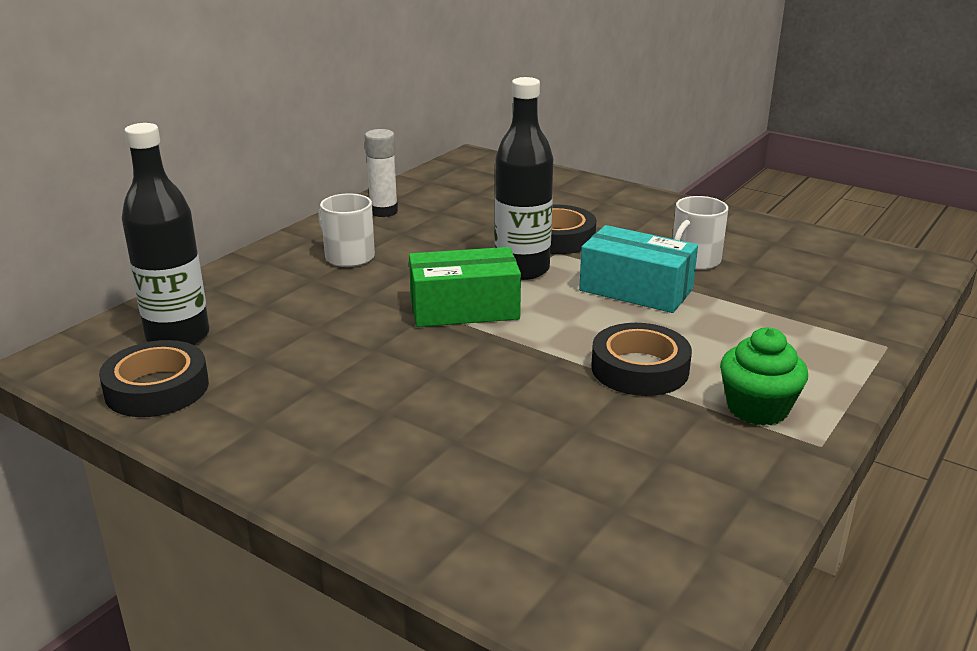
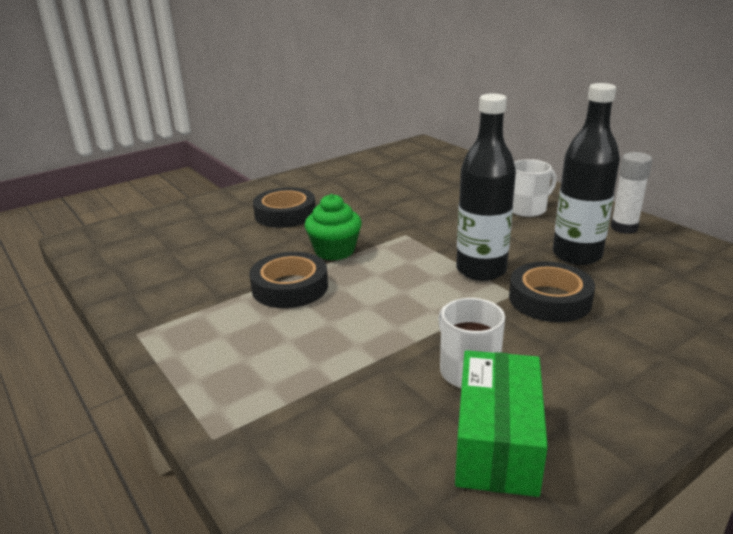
camera: 110 degrees right, 0 degrees up
(157, 388) = (378, 161): black tape -> black tape (285, 214)
(178, 336) = (430, 164): black bottle -> black bottle (577, 255)
(464, 309) = (421, 238): green box -> green box (496, 442)
(636, 289) = (416, 317): turquoise box -> none
(757, 408) = (199, 321): green cupcake -> green cupcake (334, 251)

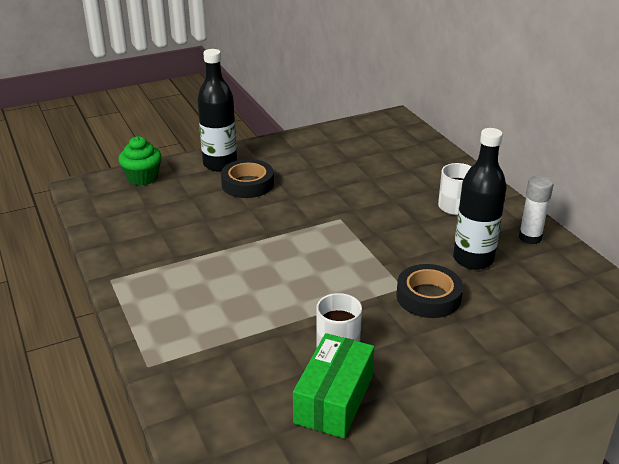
camera: 10 degrees right, 5 degrees up
(290, 287) = (231, 256): black tape -> none
(334, 251) = (276, 227): green cupcake -> green cupcake (142, 177)
(481, 270) = (386, 262): black bottle -> black bottle (220, 164)

